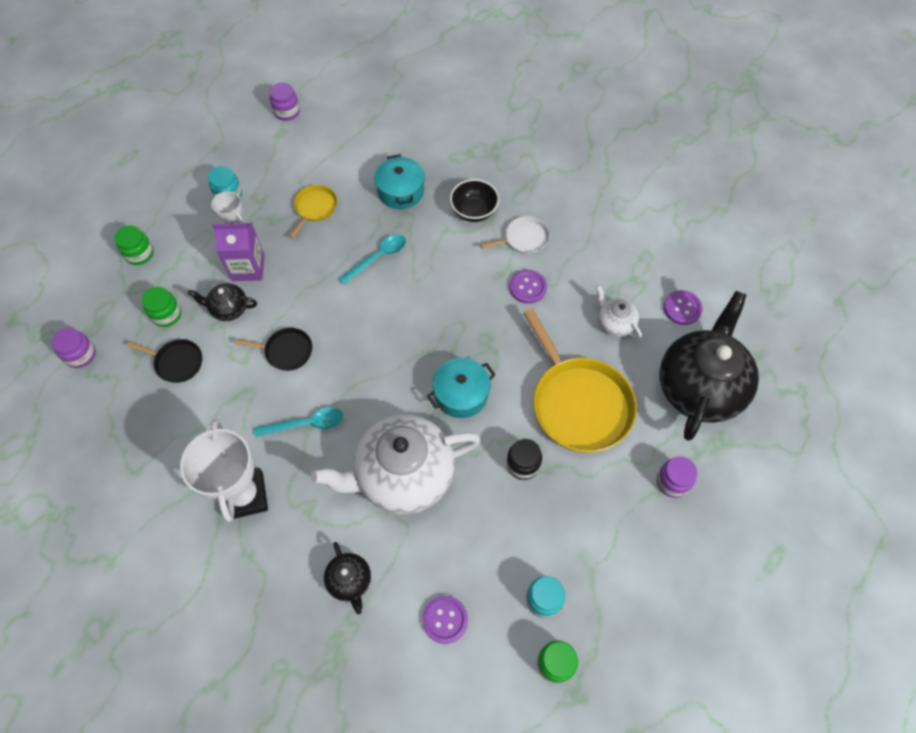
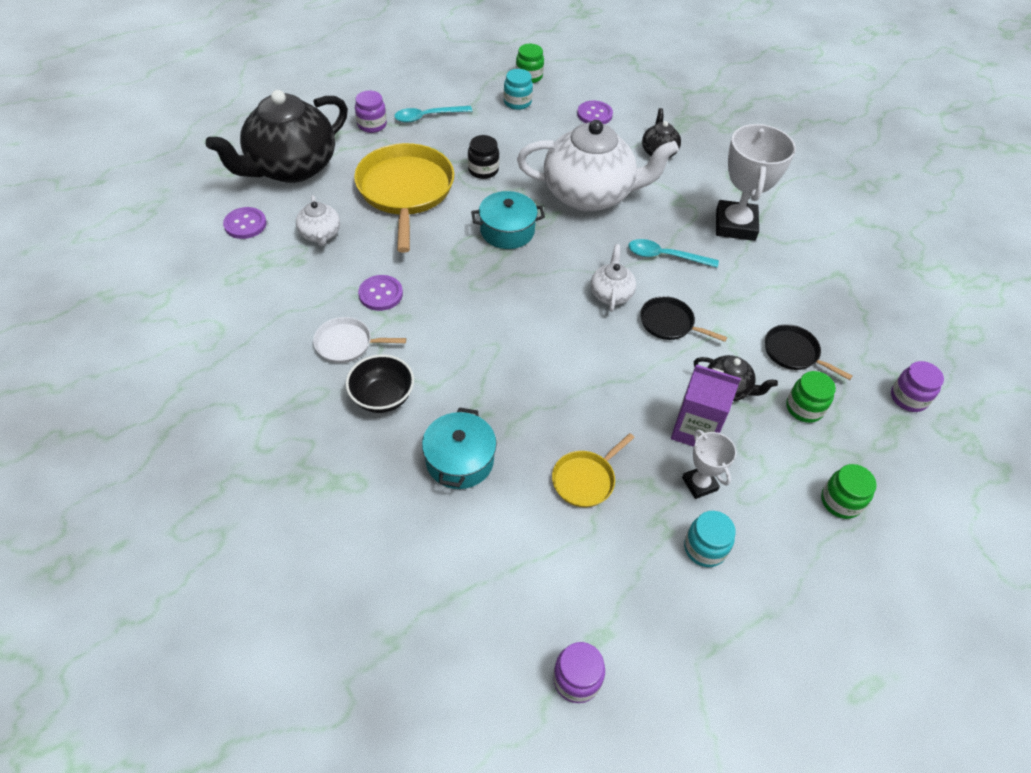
camera: 160 degrees left, 10 degrees down
(343, 361) = (611, 294): none -> white teapot
(378, 258) = (530, 384): turquoise spoon -> turquoise spoon (427, 117)

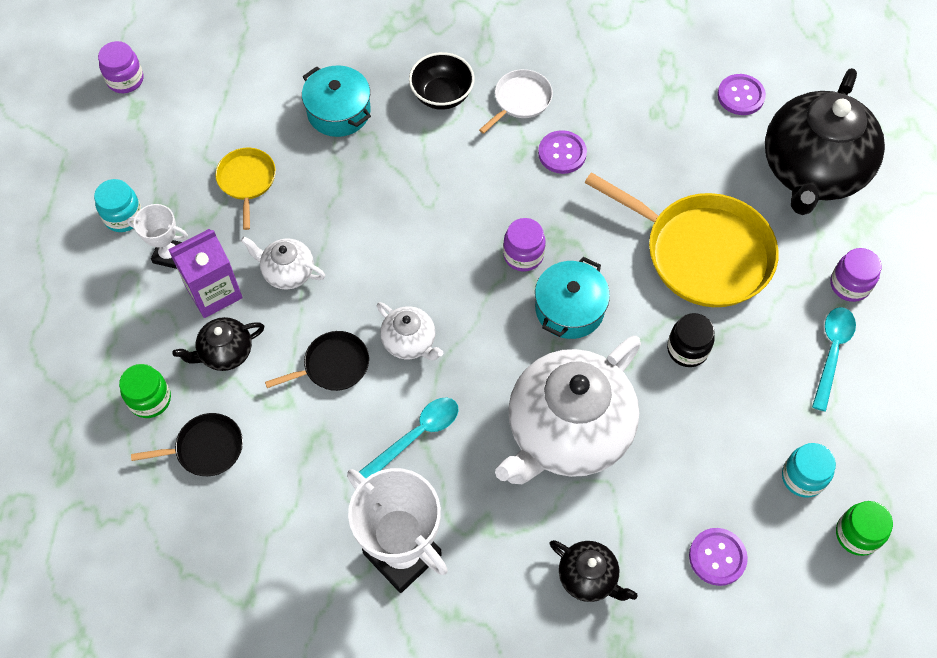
camera: 130 degrees right, 10 degrees up
(291, 168) = (812, 171): black teapot -> black teapot turned 150 degrees counterclockwise
(320, 235) = (681, 146): white teapot -> white teapot (287, 272)
(840, 501) = (58, 344): green jar -> none
(908, 398) = (72, 505): purple jar -> purple jar (523, 255)

